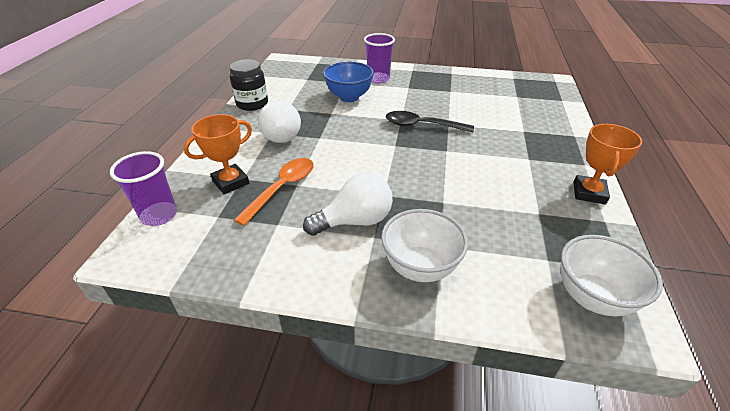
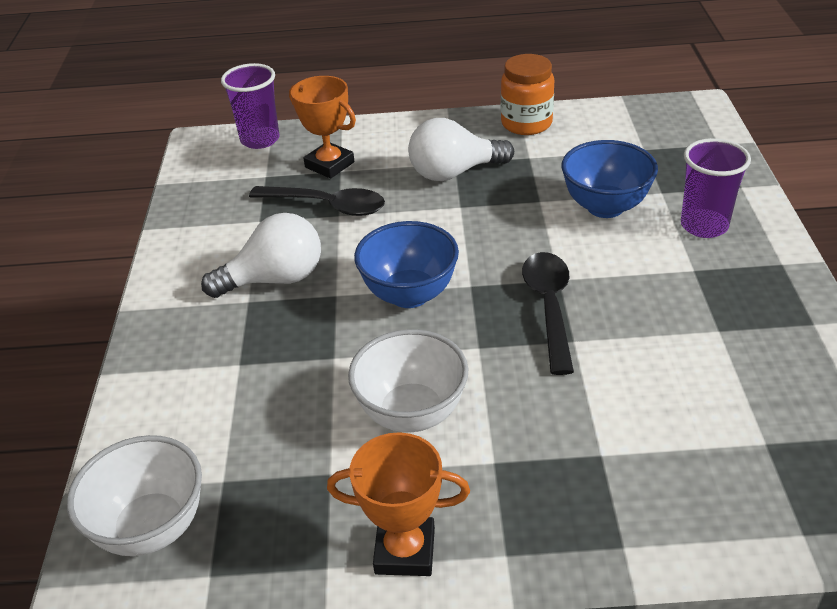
camera: 80 degrees right, 0 degrees up
(252, 104) = (526, 123): black jar -> orange jar
(282, 188) = (327, 206): orange spoon -> black spoon
(355, 221) = (275, 279): white light bulb -> white light bulb turned 75 degrees counterclockwise
(395, 166) = (409, 294): none -> blue bowl
(420, 267) = (197, 349): white bowl -> white bowl (412, 413)

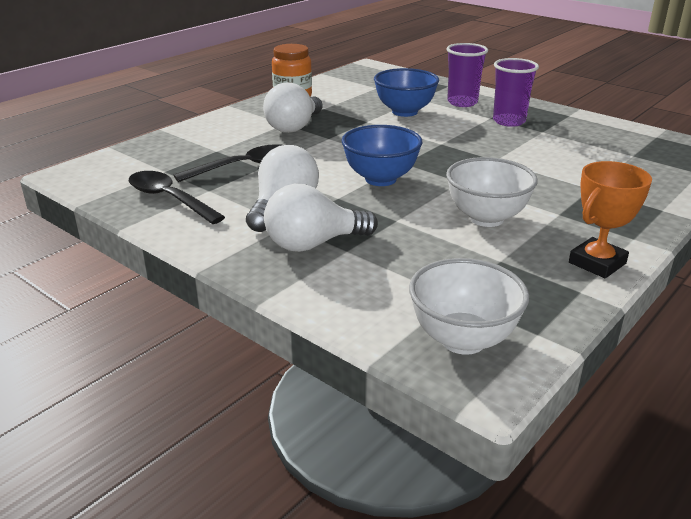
camera: 50 degrees left, 10 degrees down
(228, 338) = (313, 244): none -> white light bulb
(260, 139) = (119, 157): purple cup -> purple cup (509, 121)
(329, 165) = (203, 150): orange trophy -> none
(549, 307) = (459, 154): black spoon -> black spoon (169, 199)

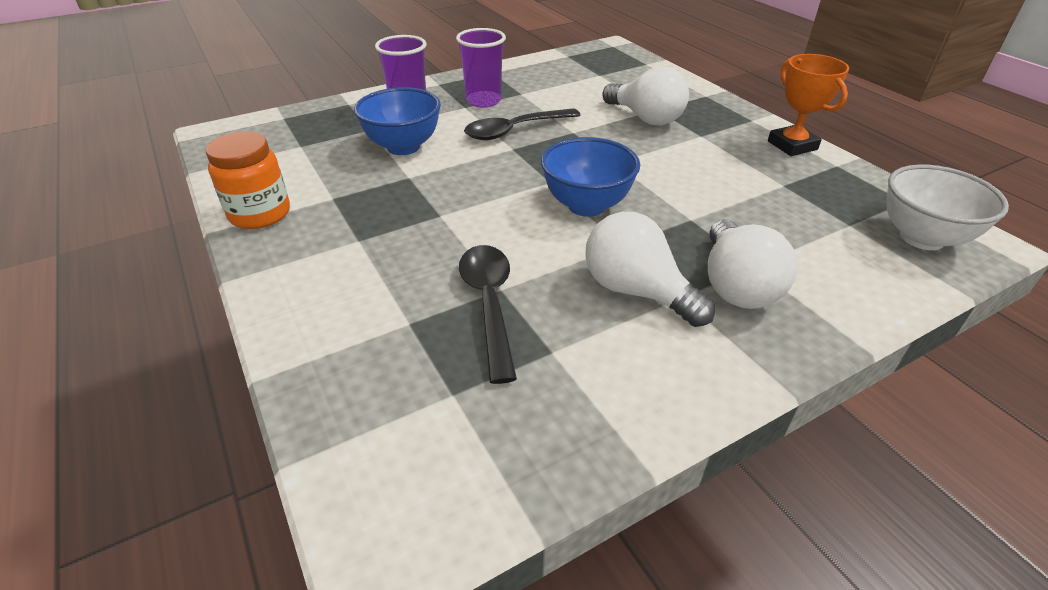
camera: 70 degrees left, 10 degrees up
(169, 199) = (565, 400): black spoon -> black spoon (515, 130)
(294, 127) = (379, 234): white light bulb -> white light bulb (645, 118)
(486, 218) = (701, 170): white bowl -> none

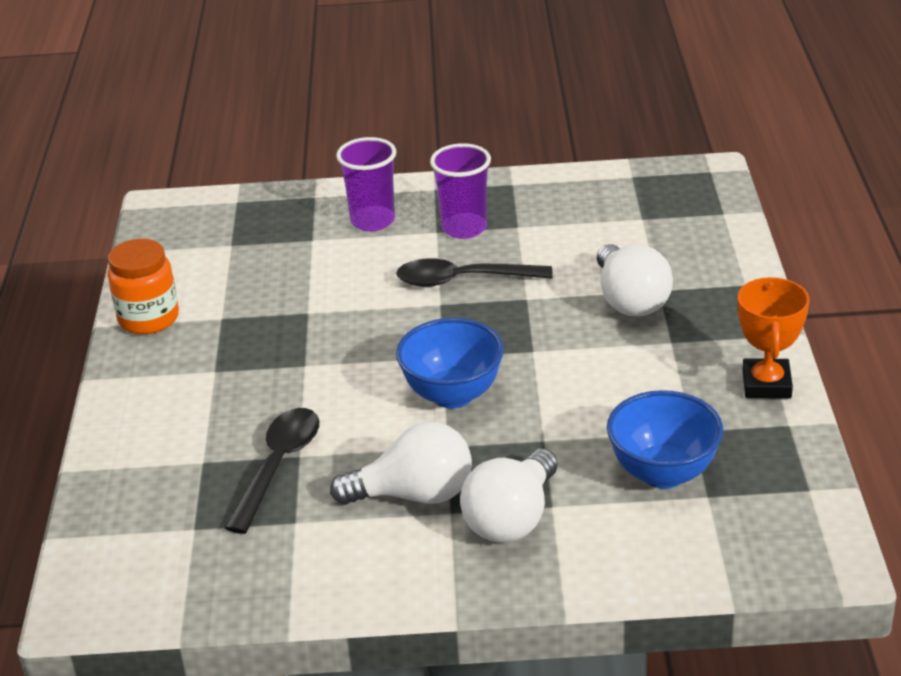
camera: 30 degrees right, 5 degrees down
(403, 147) = (329, 272): blue bowl -> blue bowl (663, 473)
(636, 291) = (414, 495): white light bulb -> white light bulb turned 105 degrees clockwise
(922, 238) = (767, 533): white bowl -> none

